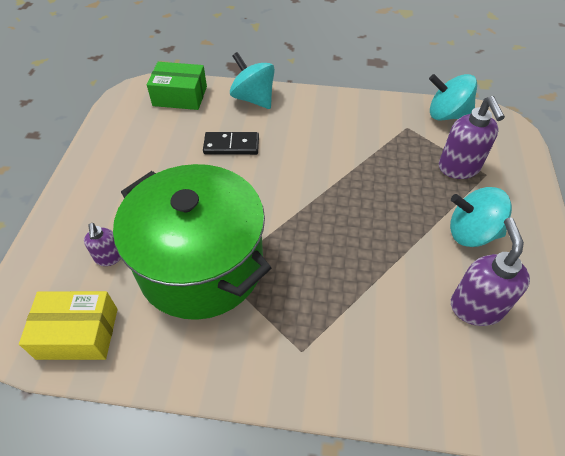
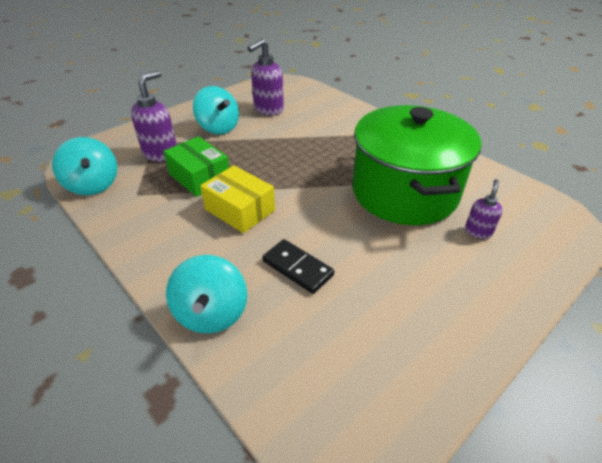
camera: 140 degrees left, 10 degrees down
(78, 333) = (516, 198): yellow box -> yellow box (240, 210)
(180, 96) = (292, 386): green box -> green box (199, 177)

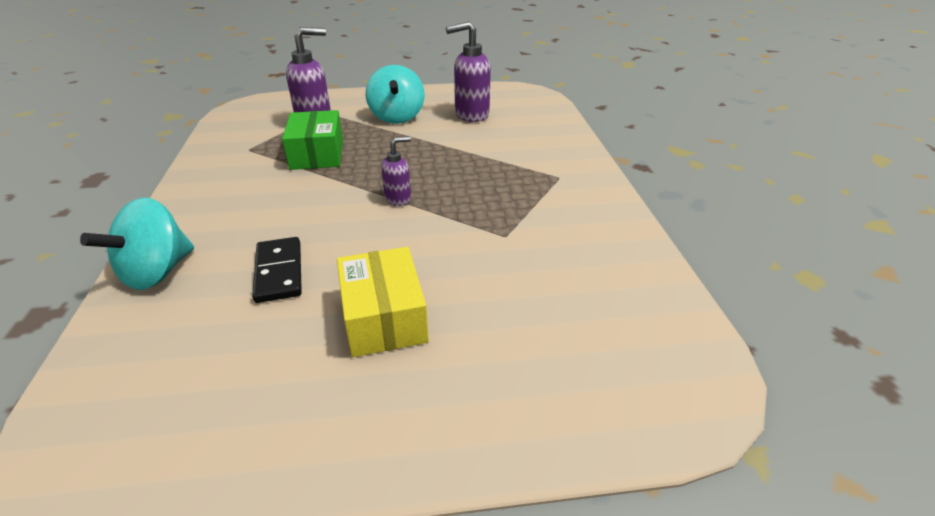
camera: 35 degrees right, 5 degrees down
(93, 185) = (229, 130): turquoise spinning top -> none
(240, 210) = (308, 196): yellow box -> yellow box (384, 317)
(404, 192) = (502, 251): green pot -> none
(478, 231) = (533, 337): purple soap dispenser -> purple soap dispenser (398, 198)

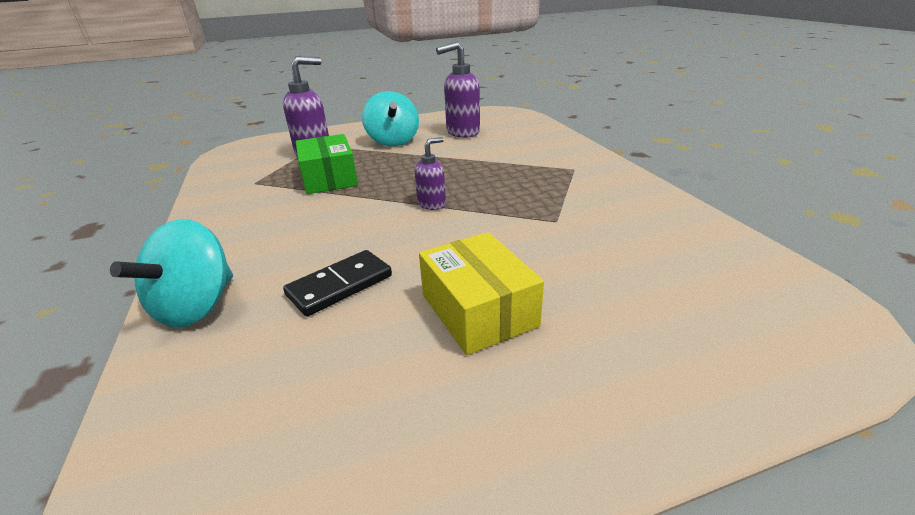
camera: 10 degrees left, 5 degrees down
(279, 272) = (340, 285): black domino -> black domino turned 75 degrees clockwise

